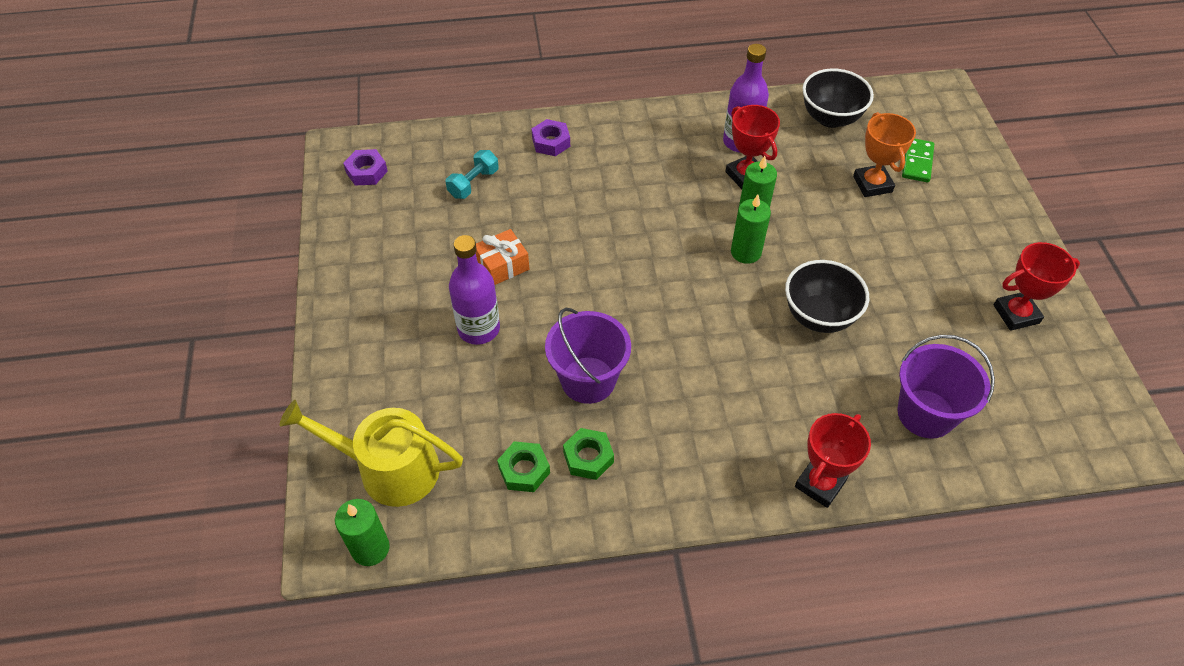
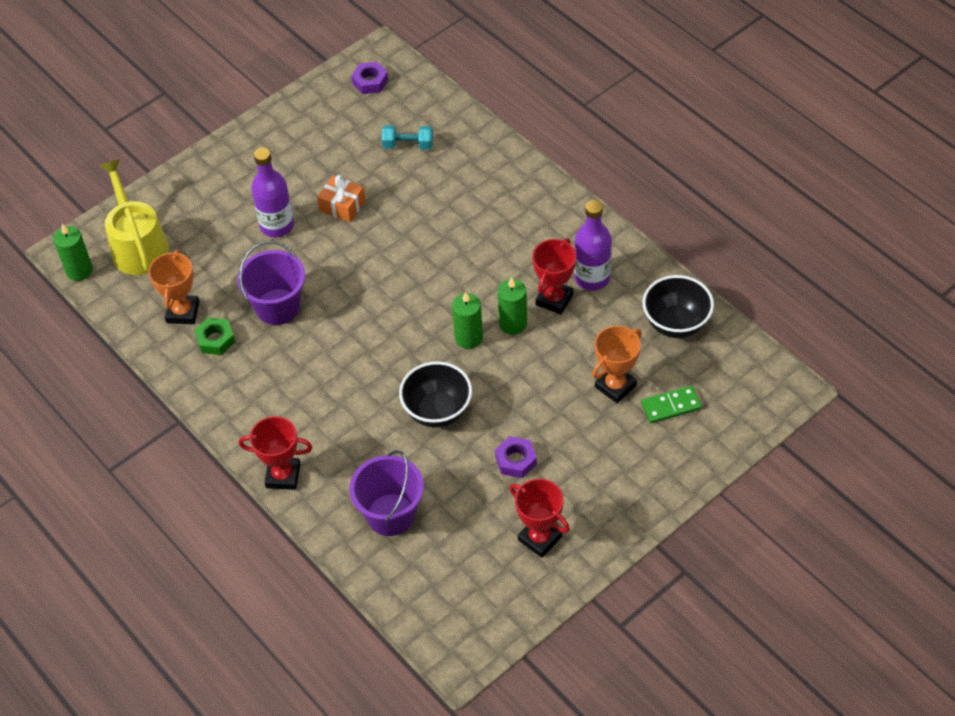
camera: 60 degrees right, 0 degrees up
(524, 470) = (183, 312): green nut -> orange trophy
(551, 142) = (489, 164): purple nut -> purple nut (516, 460)

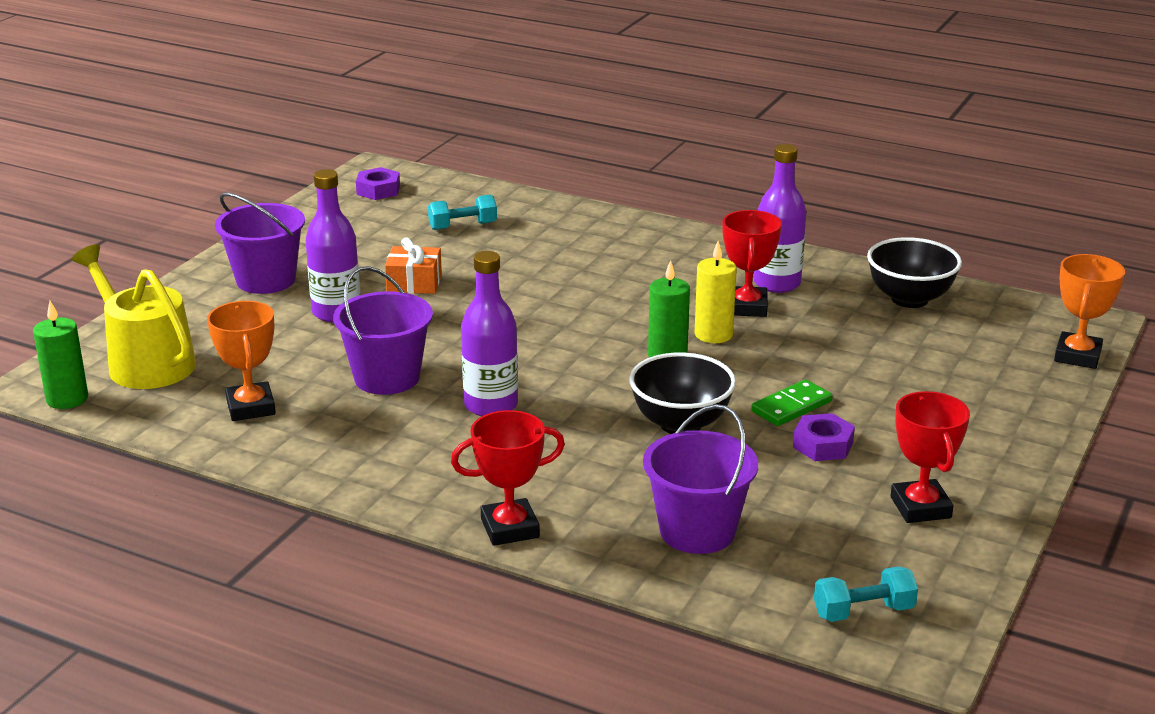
camera: 25 degrees left, 25 degrees down
(215, 340) = (316, 422): green nut -> none
(247, 174) = (266, 280): none -> purple bucket
(328, 355) = (491, 405): none -> purple bottle
(447, 615) = (863, 612): none -> turquoise dumbbell
(513, 324) = (713, 334): green candle -> yellow candle
(539, 538) = (920, 507): red trophy -> red trophy turned 60 degrees clockwise
(615, 386) = (887, 359): orange trophy -> orange trophy (1077, 356)
(671, 406) = (969, 361): green domino -> green domino (791, 406)

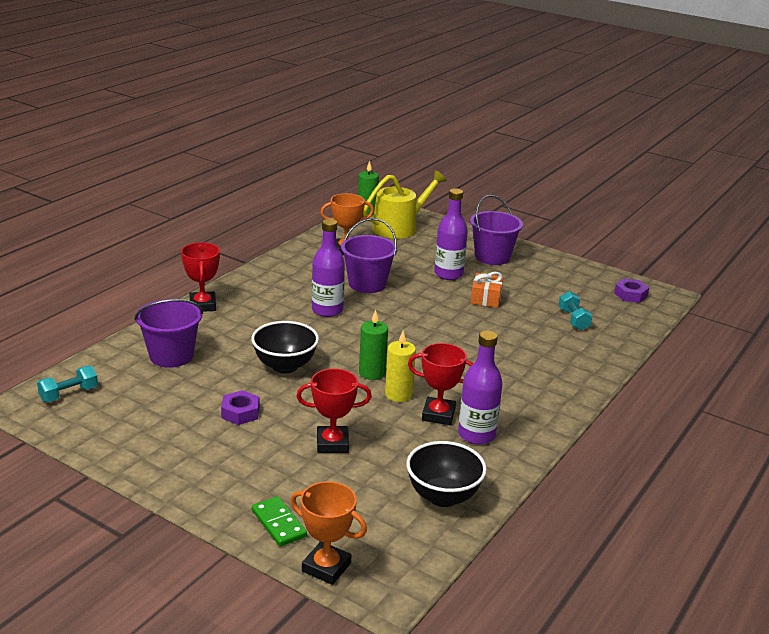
camera: 95 degrees right, 0 degrees up
(791, 406) = (292, 409): green domino -> green domino (279, 523)
(863, 612) = (69, 394): turquoise dumbbell -> turquoise dumbbell turned 60 degrees clockwise
(920, 507) = (153, 435): red trophy -> red trophy (332, 443)

